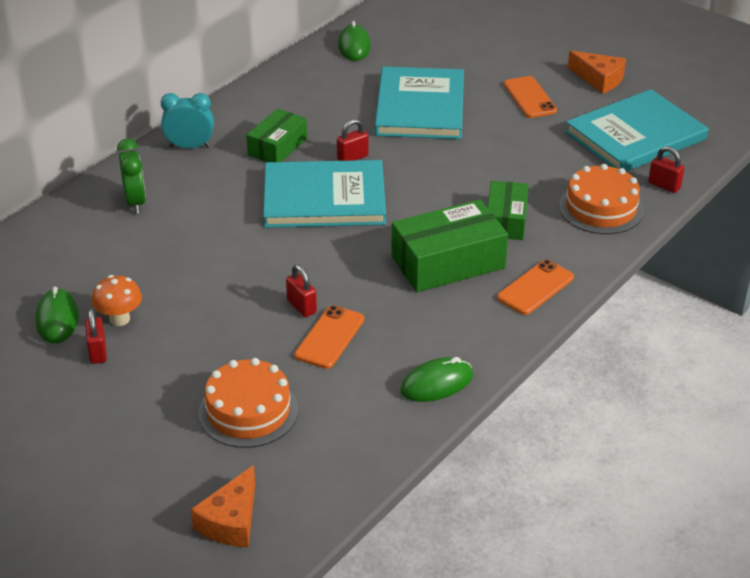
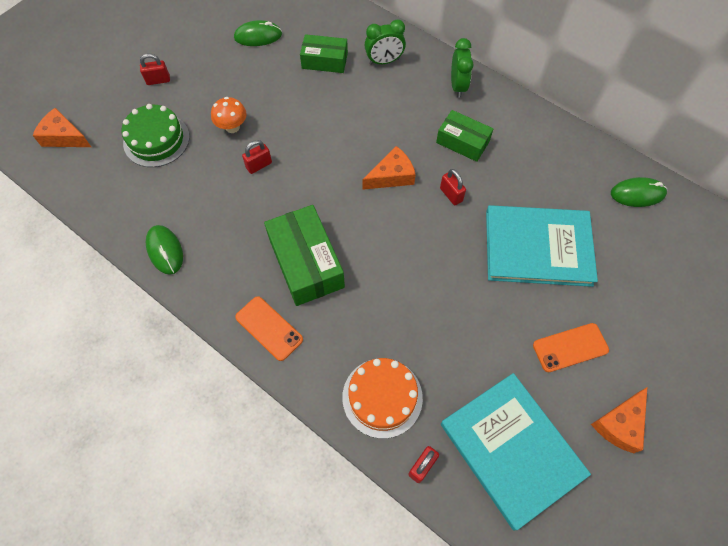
camera: 90 degrees right, 25 degrees up
(98, 352) = (224, 59): red padlock -> red padlock (158, 80)
(119, 319) = (255, 66): orange mushroom -> orange mushroom (232, 127)
(190, 146) = (458, 86): turquoise clock -> green clock
(248, 411) = (156, 140): orange cake -> green cake
(324, 198) = (392, 176): turquoise book -> orange cheese
(330, 337) = (223, 183): orange phone -> none
(506, 220) = (362, 311): green box -> green box (324, 61)

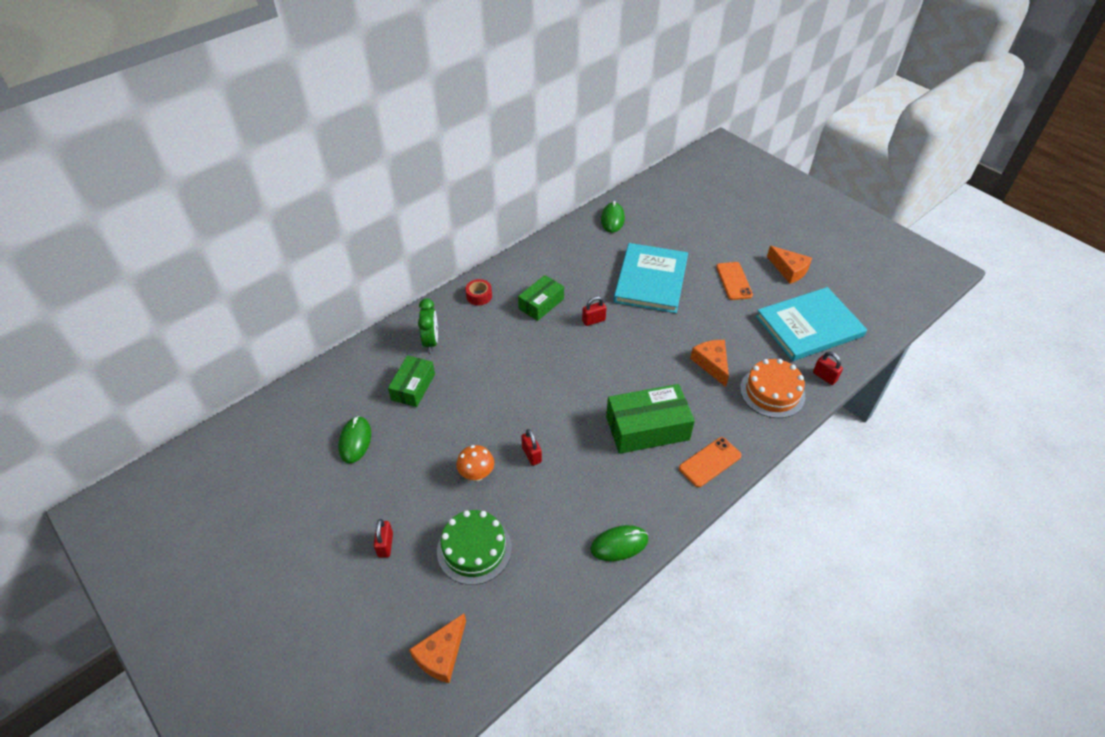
camera: 80 degrees left, 15 degrees down
(392, 176) = (566, 355): orange cheese -> orange cheese (711, 364)
(458, 86) = (479, 296): green clock -> red tape

